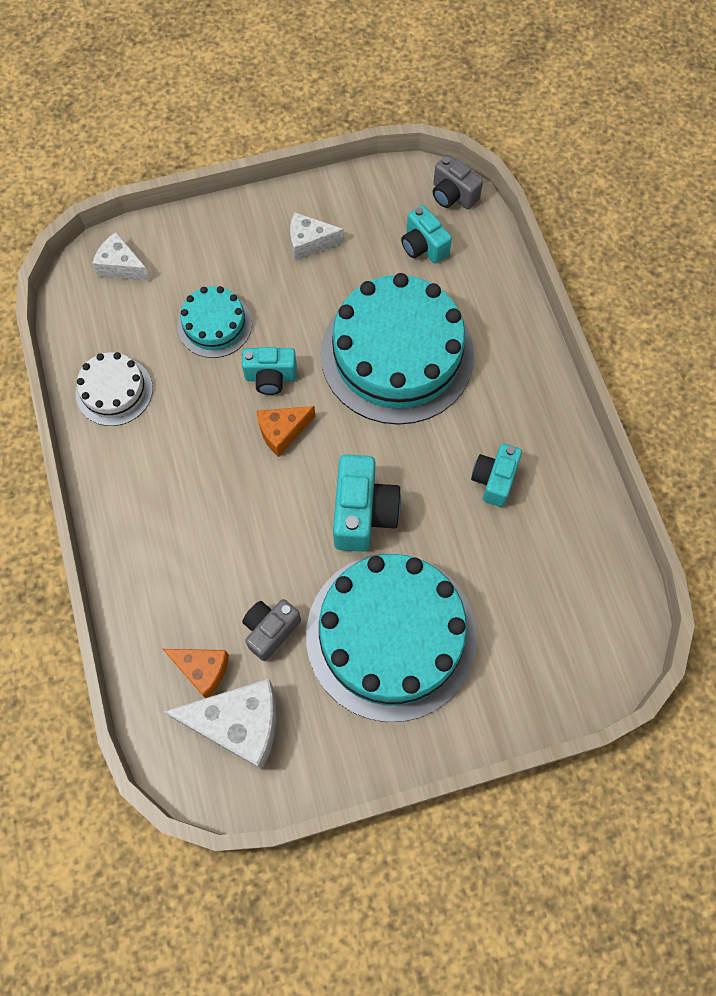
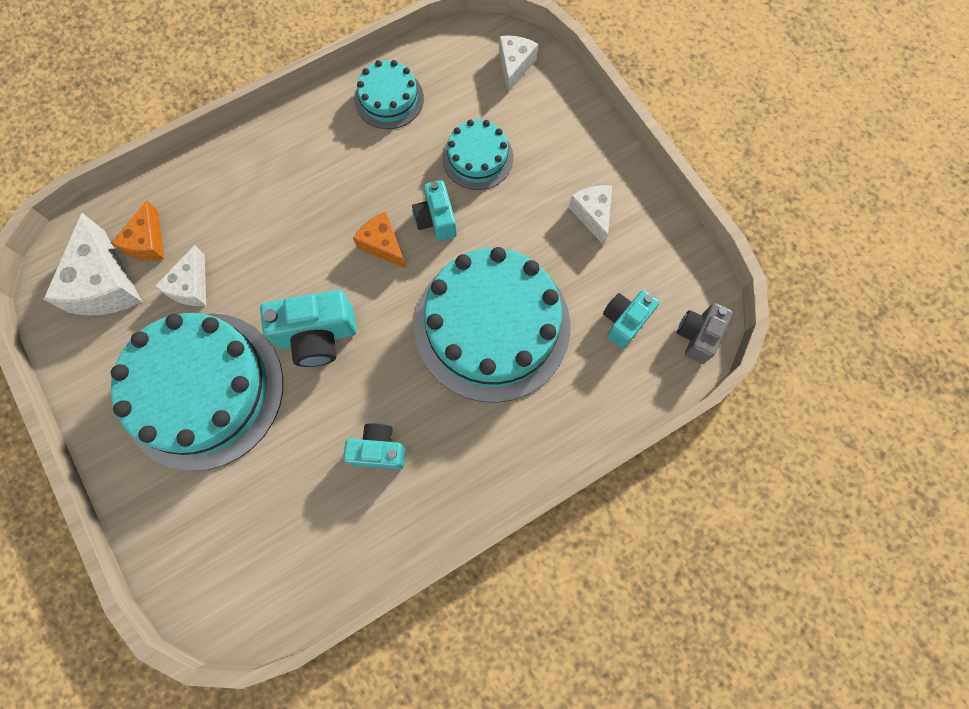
camera: 75 degrees right, 5 degrees up
(114, 391) = (389, 99): white cake -> turquoise cake
(270, 630) = (191, 286): grey camera -> white cheese

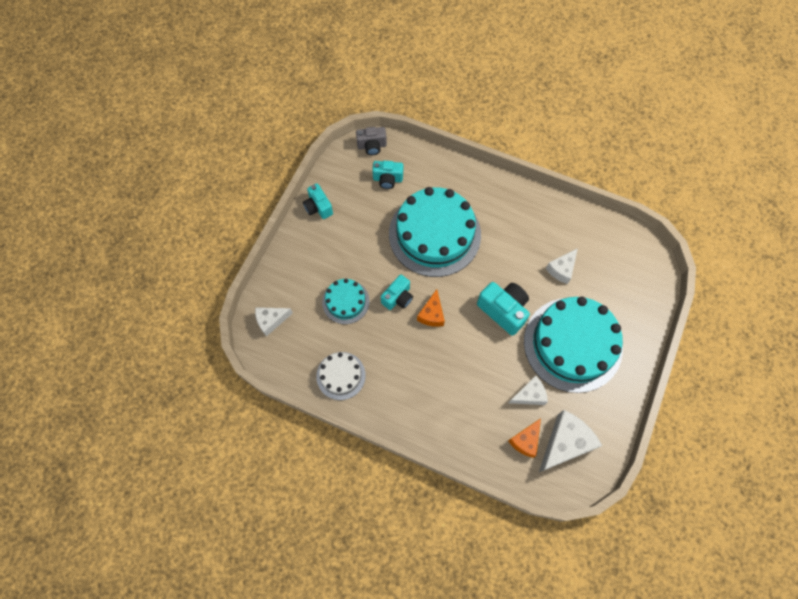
camera: 125 degrees left, 5 degrees down
(148, 242) = (525, 440): orange cheese -> orange cheese turned 150 degrees clockwise
(378, 450) = (532, 243): turquoise camera -> turquoise camera (318, 207)
(389, 99) = (341, 375): turquoise cake -> white cake
(592, 214) = (339, 225): white cheese -> white cheese (561, 269)

